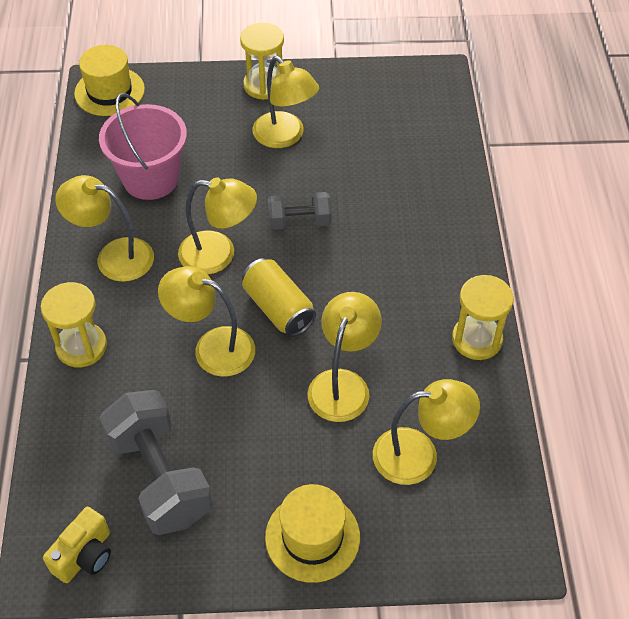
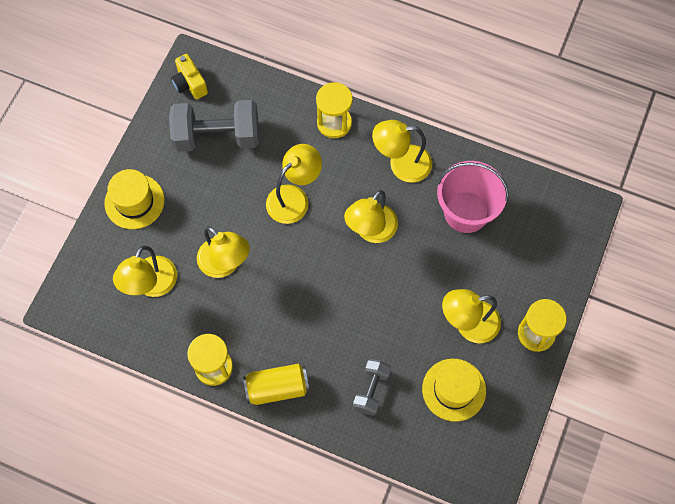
camera: 115 degrees right, 15 degrees up
(109, 91) = (577, 214): yellow hat -> yellow hat (454, 389)
(113, 256) = (401, 164): yellow lamp -> yellow lamp turned 135 degrees counterclockwise
(278, 308) = (305, 250): yellow can -> yellow can (277, 388)
(299, 221) = (375, 297): grey dumbbell -> grey dumbbell (371, 390)

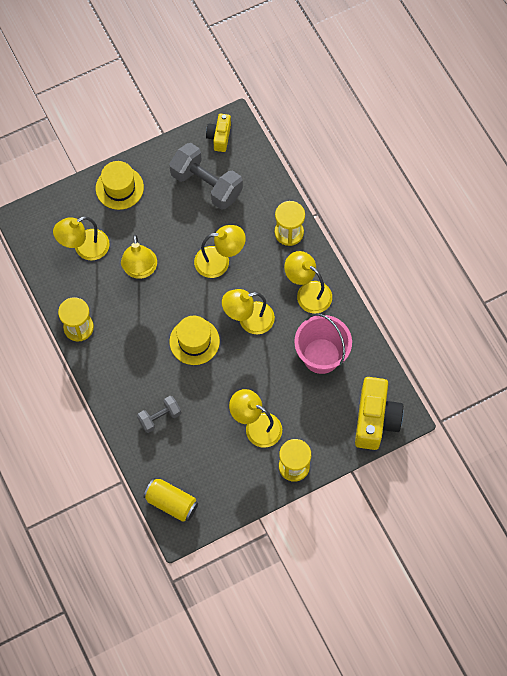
camera: 40 degrees right, 0 degrees up
(277, 388) = (105, 370): yellow can -> yellow can (171, 503)
(454, 389) = (210, 458): yellow hat -> yellow hat (194, 341)
(566, 231) = (375, 420): none -> yellow camera

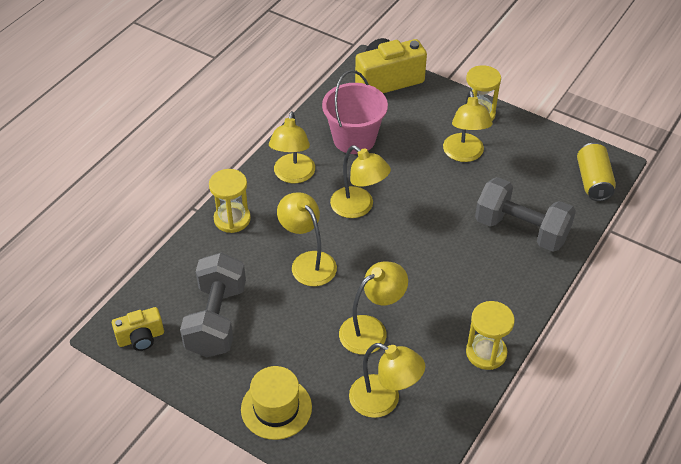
camera: 120 degrees left, 20 degrees down
(159, 417) = (521, 230): grey dumbbell -> grey dumbbell, size x1.82
(194, 341) = (417, 240): yellow hat -> none

